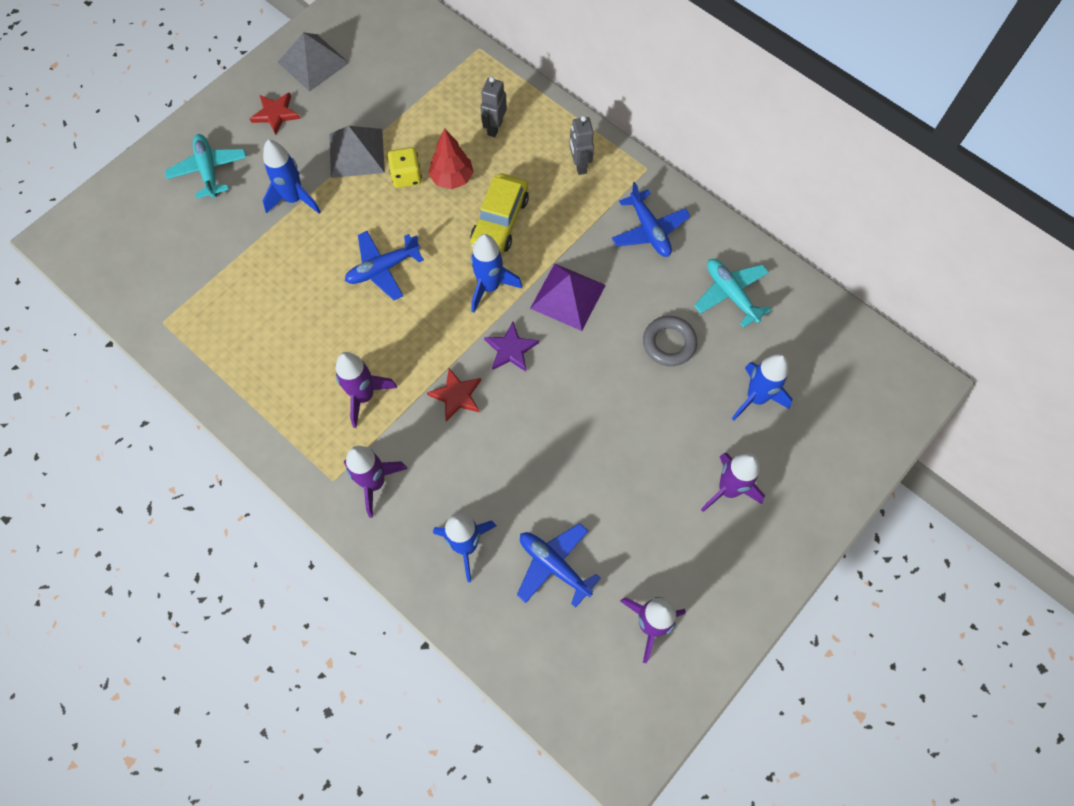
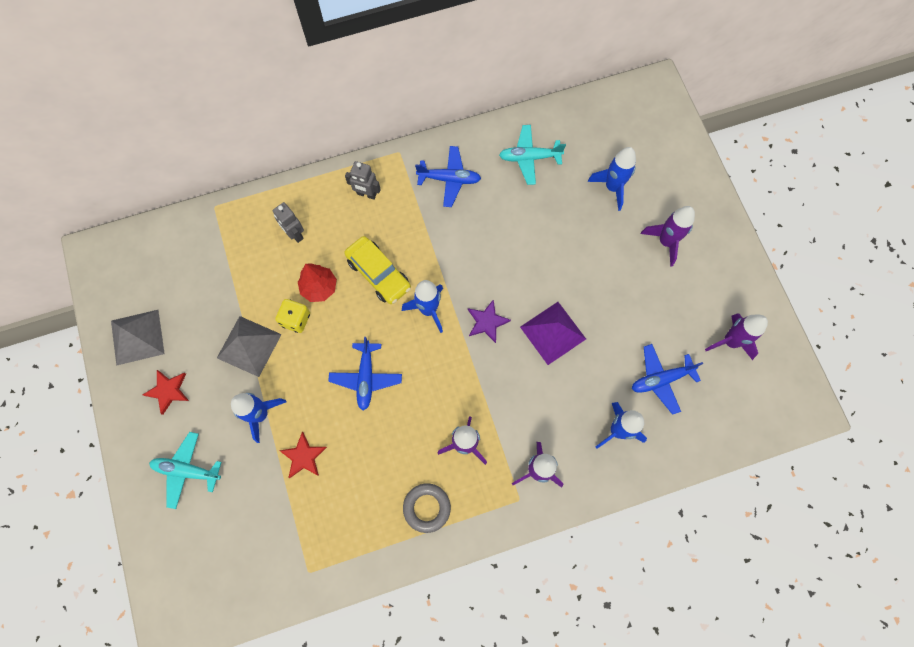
camera: 60 degrees left, 5 degrees up
(456, 395) = (501, 378): red star -> red star (303, 456)
(568, 296) = (468, 261): purple pyramid -> purple pyramid (553, 332)
(669, 343) = (543, 217): grey ring -> grey ring (427, 508)

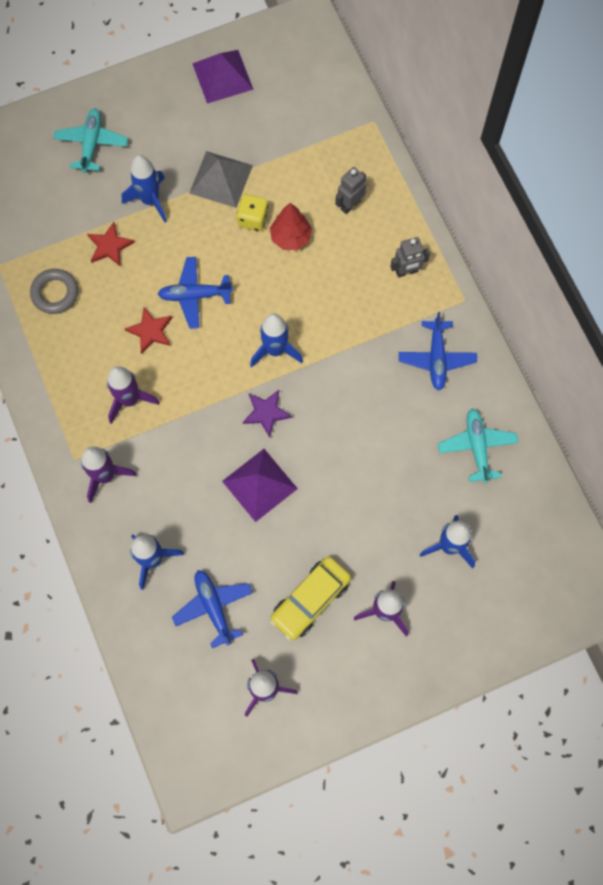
camera: 85 degrees right, 0 degrees up
(137, 337) = (222, 76): grey pyramid -> purple pyramid
(168, 391) = (169, 113): red star -> red star (150, 331)
(366, 194) = (406, 271): grey robot -> grey robot turned 120 degrees counterclockwise
(378, 274) = (312, 295): yellow car -> yellow car (310, 600)
(427, 508) = (63, 368): grey ring -> grey ring (55, 293)

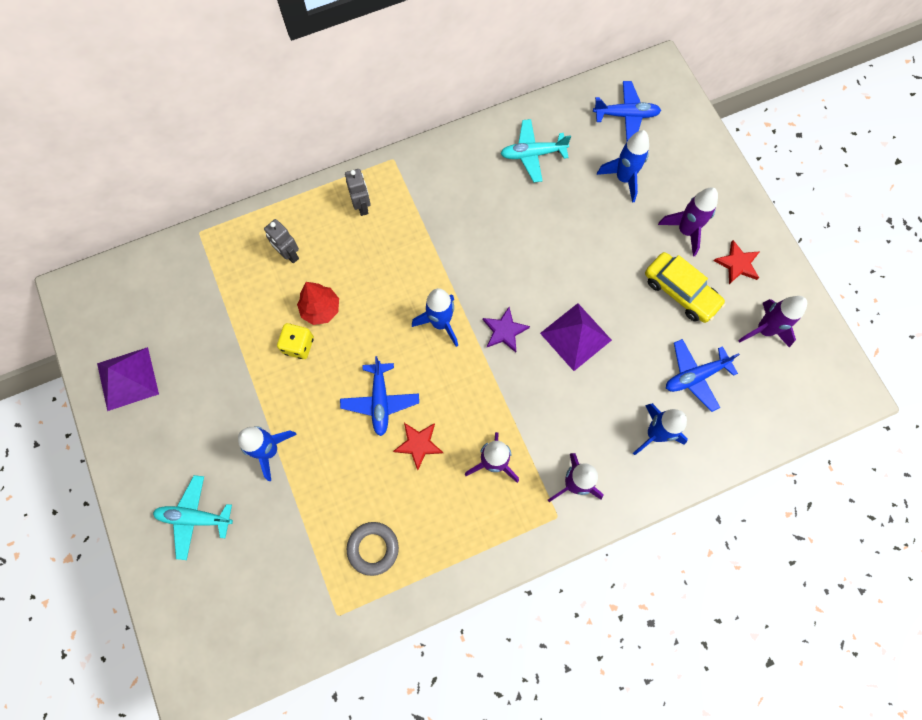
camera: 90 degrees left, 0 degrees up
(109, 246) = (320, 491): red star -> red star (737, 264)
(221, 179) = (250, 378): grey pyramid -> none
(436, 358) = (449, 183): blue plane -> blue plane (625, 115)

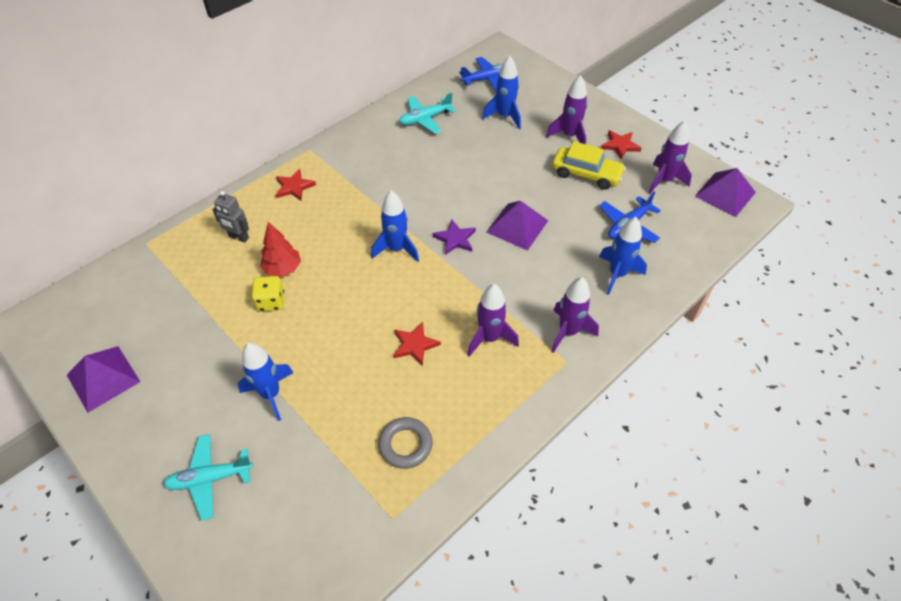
camera: 20 degrees left, 20 degrees down
(362, 206) = (294, 187): grey robot -> red star
(380, 401) = (365, 322): blue plane -> none
(825, 371) = (725, 194): none -> purple pyramid

